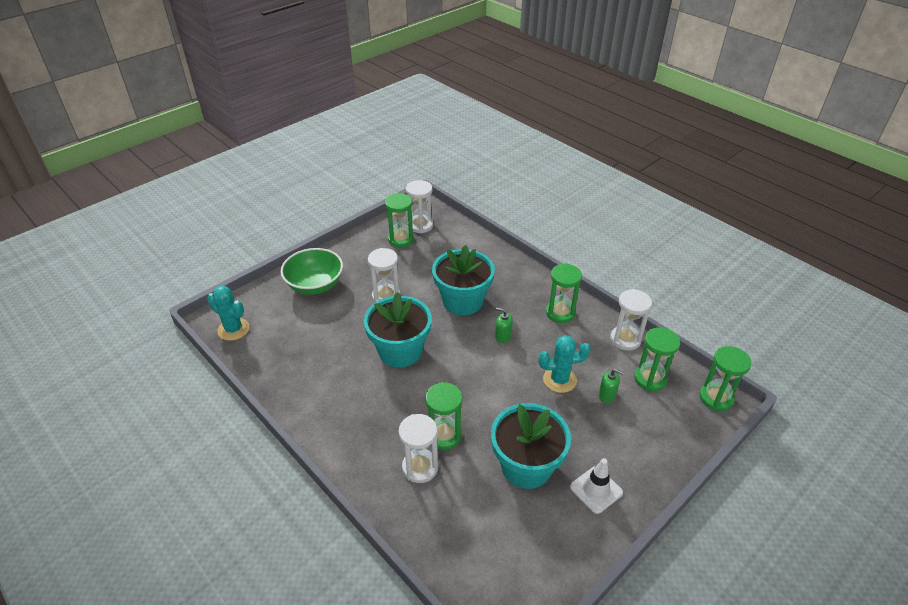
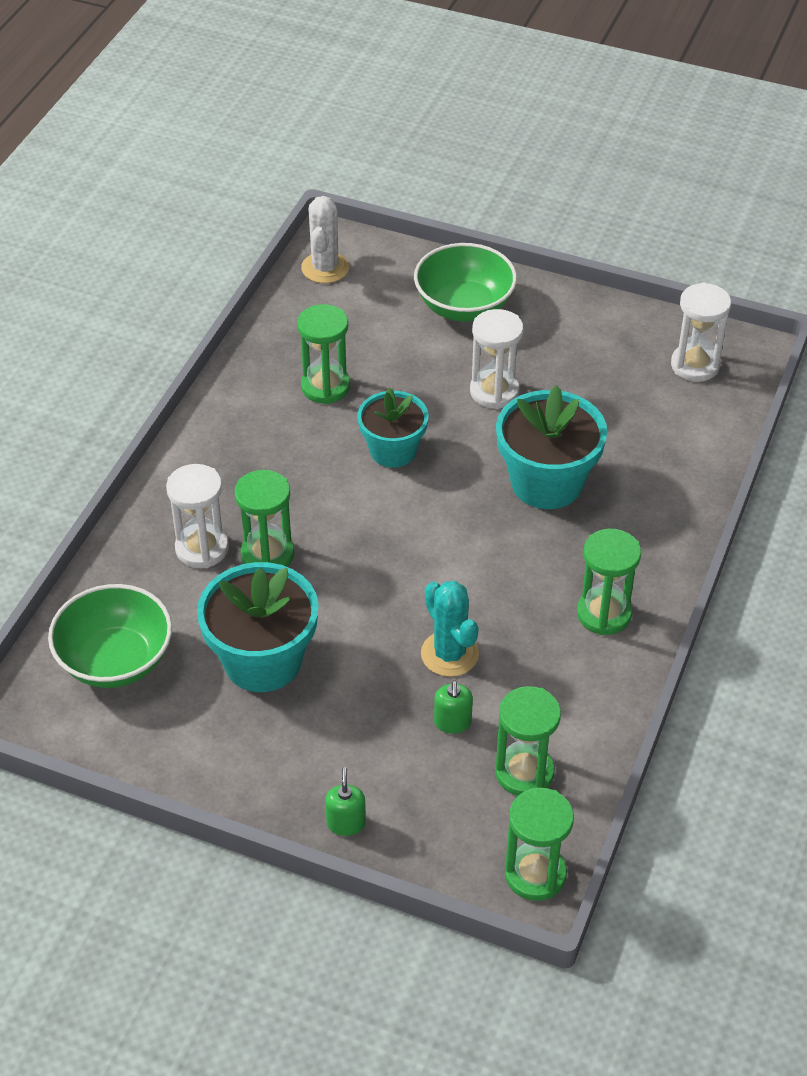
camera: 65 degrees right, 5 degrees up
(233, 329) = (325, 268): turquoise cactus -> white cactus
(400, 351) = (393, 450): turquoise flower pot -> turquoise flower pot, size x0.66
(401, 239) = (640, 356): green hourglass -> green hourglass (325, 387)
(489, 548) = (115, 660): none -> green bowl
(503, 336) = (500, 557): green soap dispenser -> green soap dispenser (346, 823)
(596, 490) = (263, 751): white traffic cone -> none
(625, 339) = (597, 718): white hourglass -> none

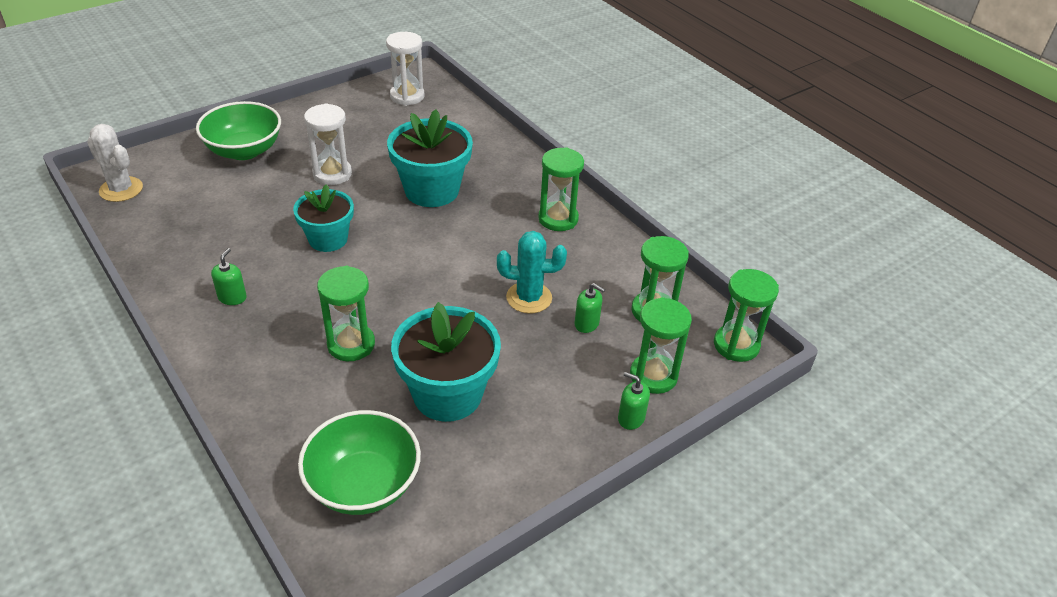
camera: 60 degrees left, 5 degrees down
(202, 548) = (305, 378): white hourglass -> none
(256, 436) = (232, 297): none -> green soap dispenser
(325, 387) = (231, 242): green hourglass -> green hourglass (653, 376)

